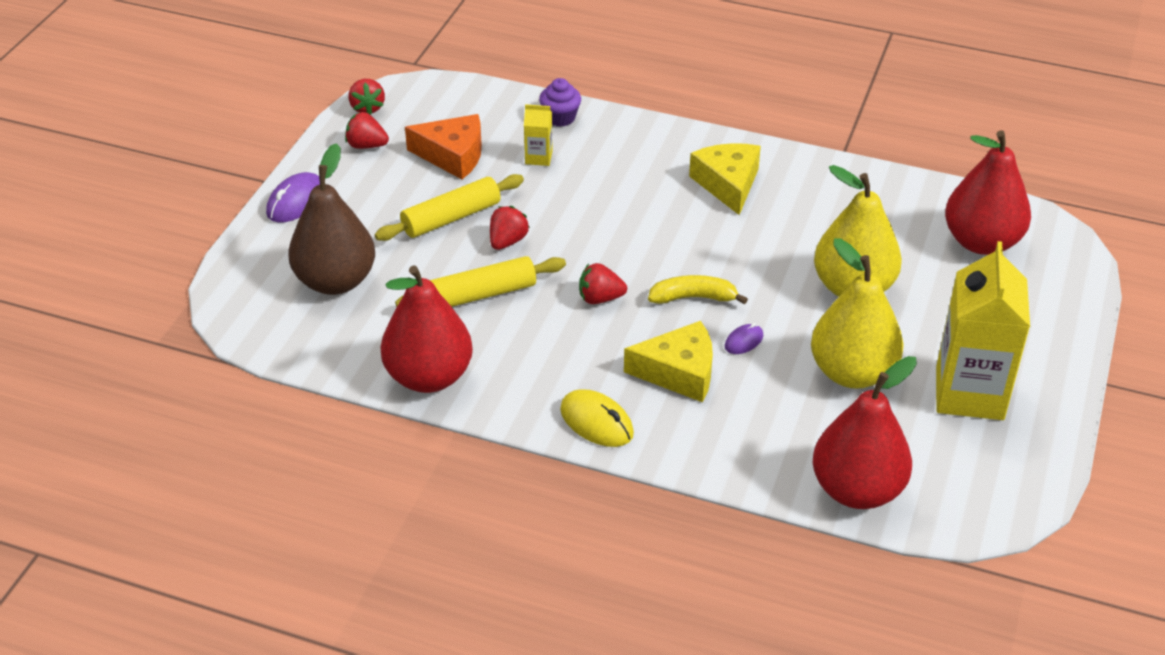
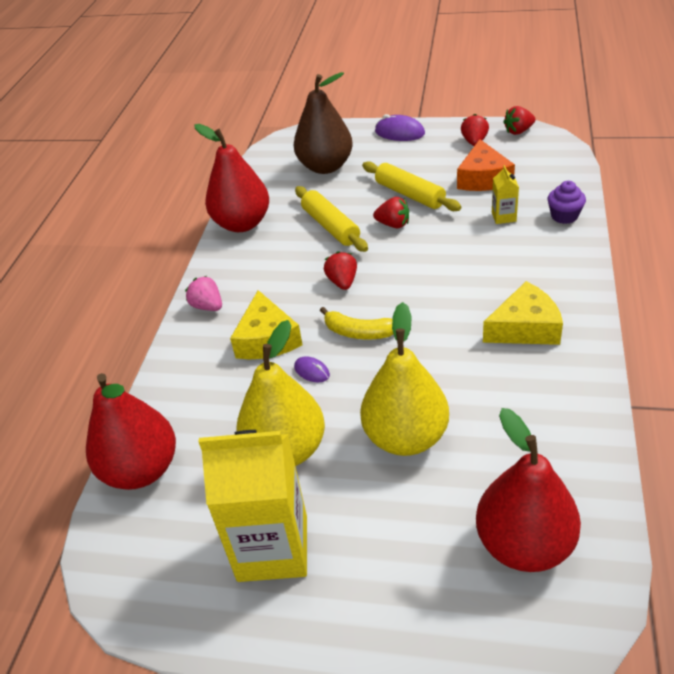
camera: 85 degrees right, 0 degrees up
(596, 422) = (208, 306): yellow mouse -> pink strawberry
(693, 298) = (359, 332): yellow banana -> yellow banana turned 120 degrees clockwise

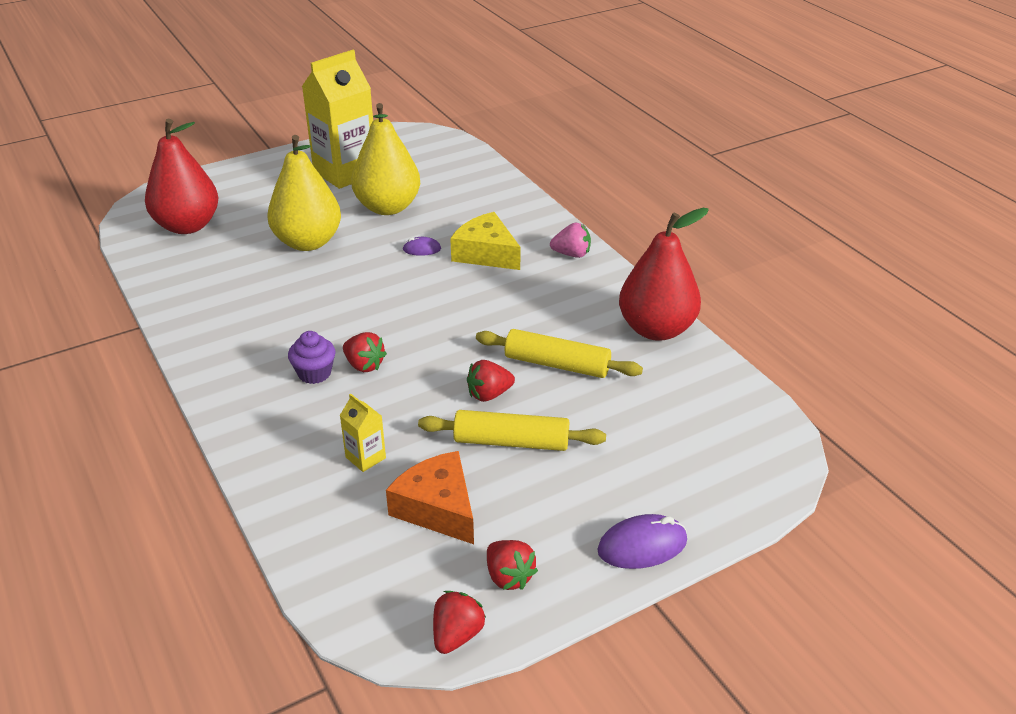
camera: 135 degrees right, 5 degrees down
(141, 470) = (472, 168): red pear -> none
(325, 167) = (668, 438): brown pear -> none
(342, 282) = (475, 317): red strawberry -> red strawberry (364, 365)
(359, 332) = (413, 286): yellow banana -> none
(525, 328) = (262, 345): yellow cheese -> none
(564, 216) = (288, 490): purple cupcake -> purple cupcake (314, 373)

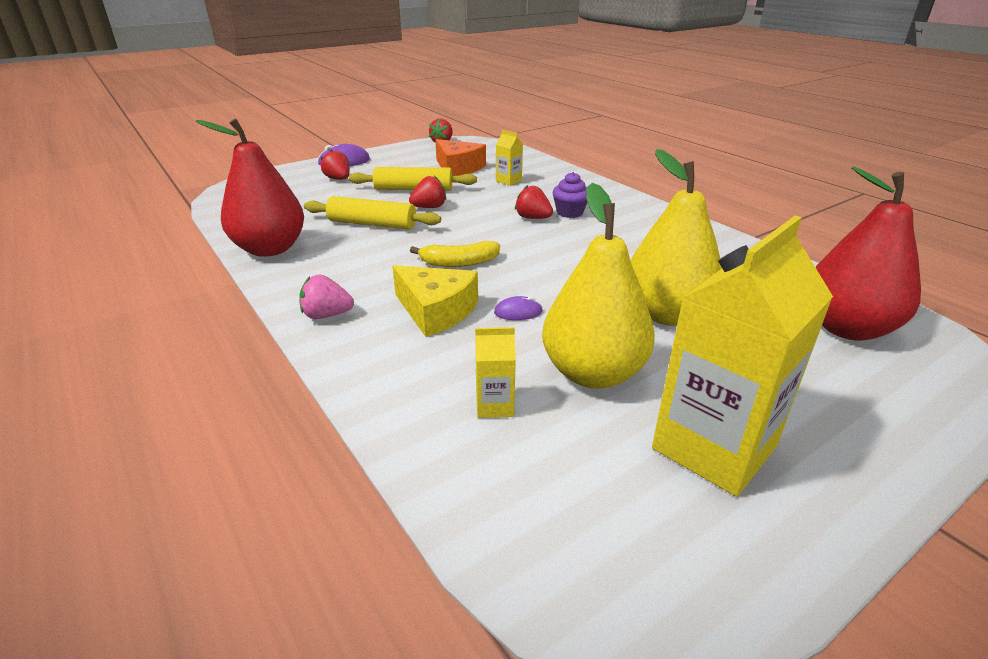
camera: 175 degrees right, 5 degrees down
(454, 194) = (494, 405): none -> yellow carton
(462, 301) = (459, 263): none -> yellow banana
(509, 577) = (417, 153): red strawberry -> red strawberry (338, 179)

